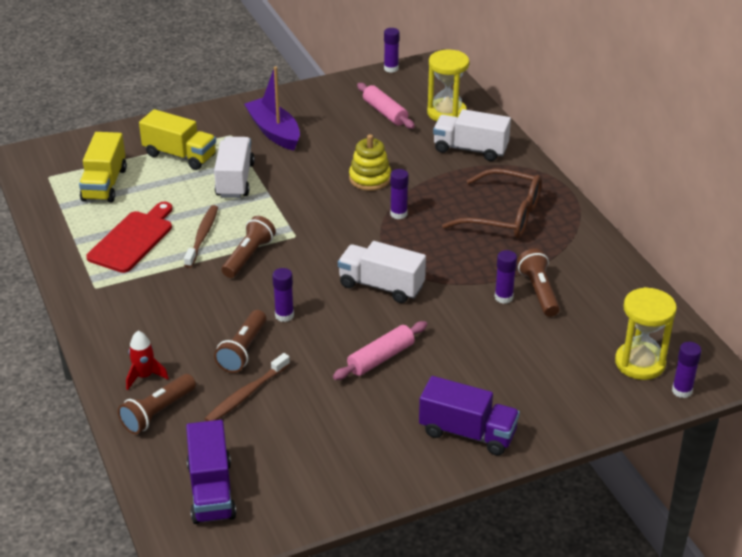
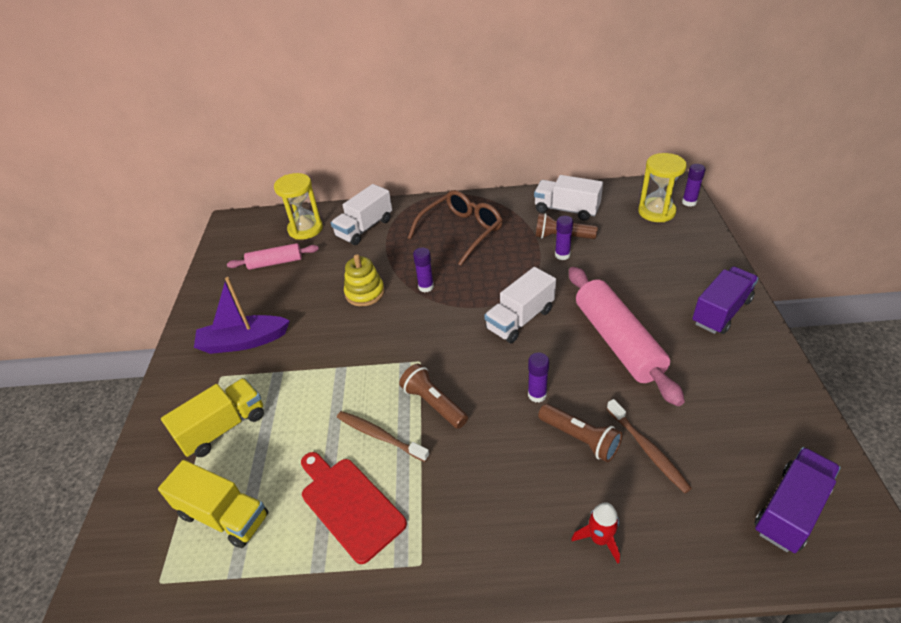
camera: 65 degrees left, 5 degrees up
(158, 413) = (664, 537): brown flashlight -> none
(211, 491) = (790, 510): purple truck -> purple truck turned 60 degrees counterclockwise
(235, 180) = (301, 389): white truck -> white truck (566, 210)
(381, 358) = (617, 341): pink rolling pin -> pink rolling pin, size x1.80
(391, 68) = (213, 245): purple glue stick -> none

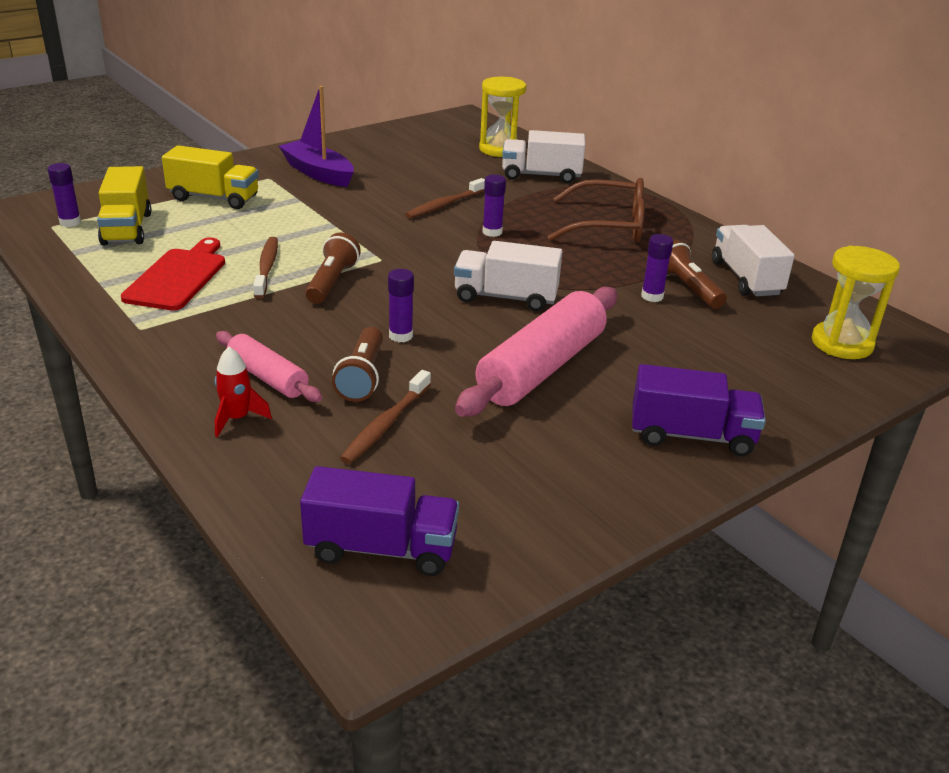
camera: 50 degrees right, 10 degrees down
(275, 262) = (434, 152): pink rolling pin -> pink rolling pin (267, 377)
(364, 293) = (444, 205): yellow stacking toy -> brown toothbrush
(689, 202) = (906, 365): purple glue stick -> purple glue stick (70, 222)

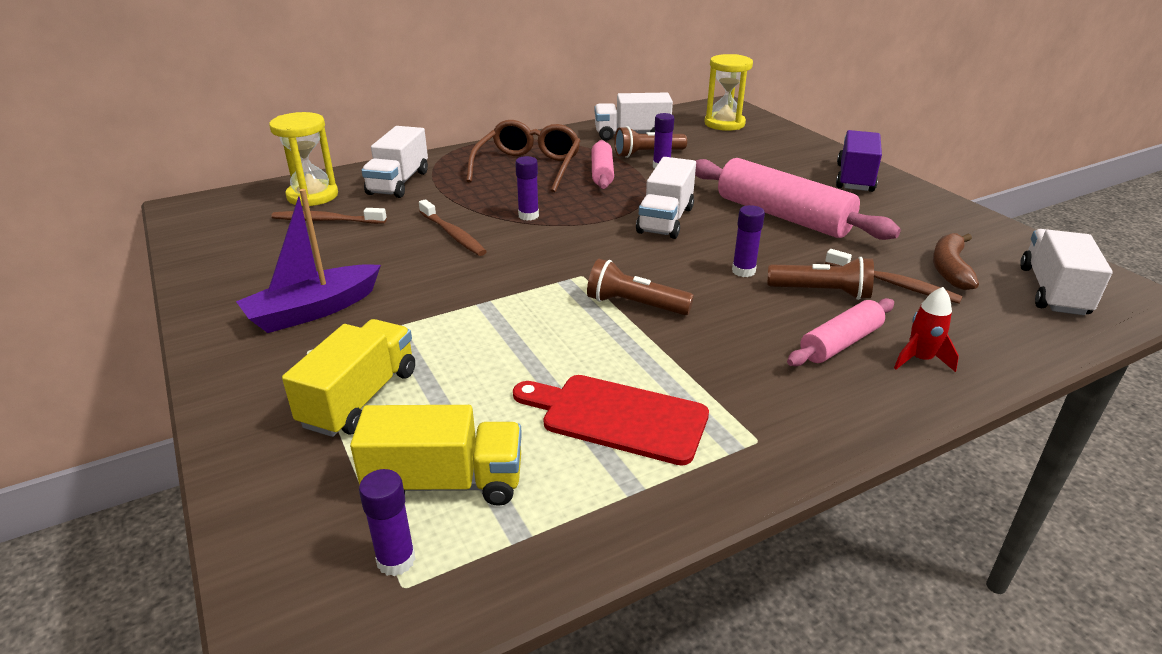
camera: 80 degrees left, 0 degrees up
(267, 268) = (595, 347): brown toothbrush -> brown toothbrush (326, 220)
(381, 548) = (1053, 291): purple truck -> white truck
(428, 473) = (950, 269): none -> brown banana
(614, 263) = (602, 173): none -> pink rolling pin

